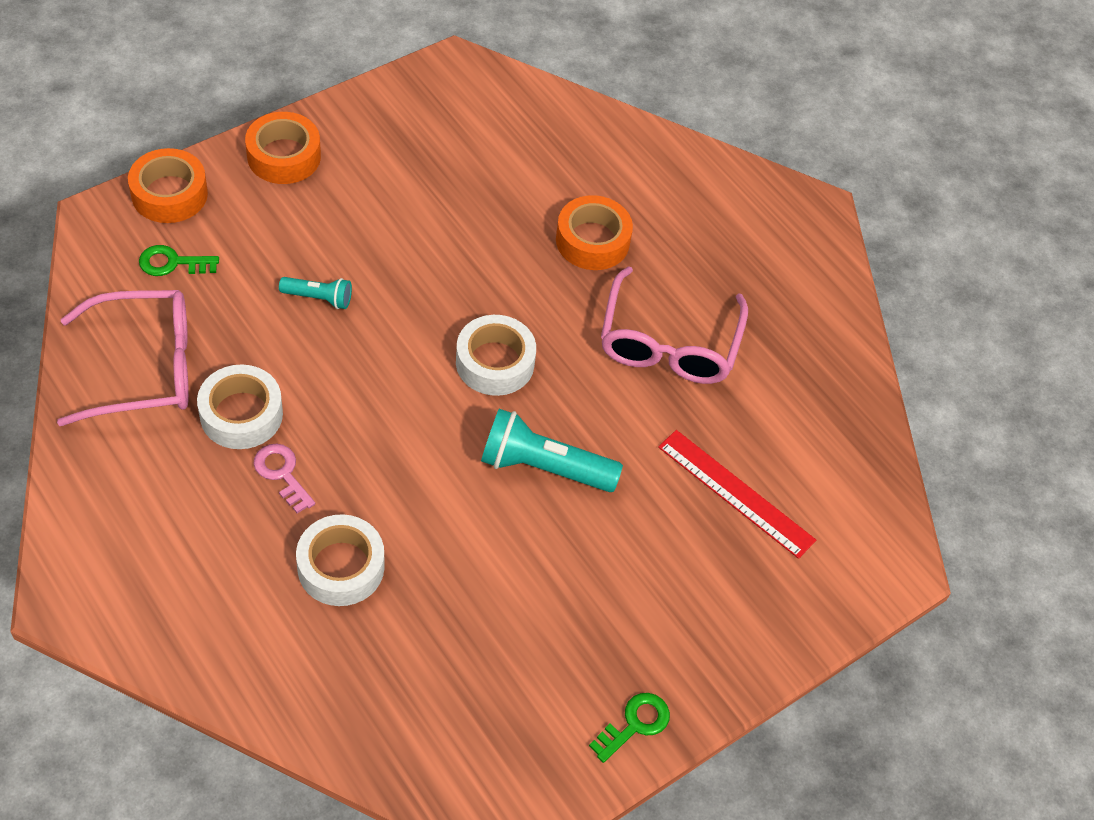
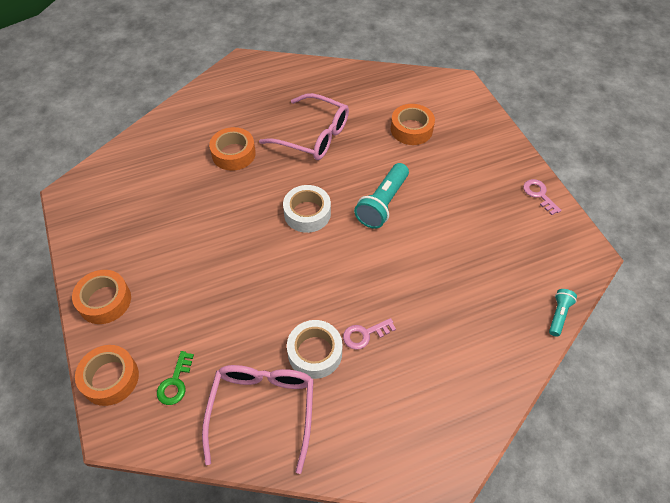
camera: 70 degrees left, 0 degrees up
(318, 298) = (233, 296): turquoise flashlight -> turquoise flashlight (558, 315)
(341, 567) = (435, 311): white tape -> none
(635, 724) = (539, 195): green key -> pink key
(736, 493) = (411, 129): red ruler -> orange tape

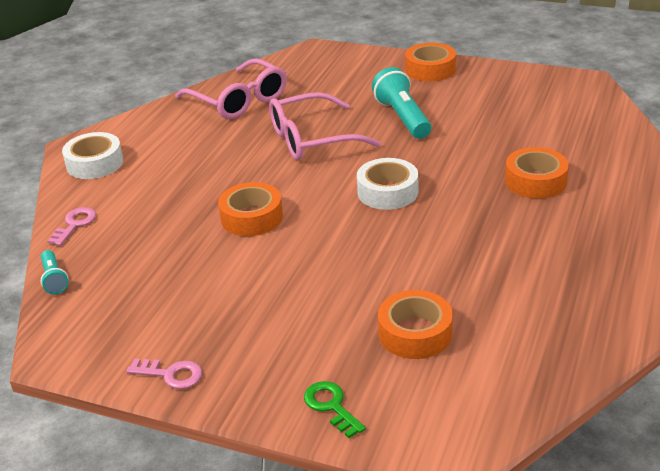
camera: 135 degrees right, 20 degrees down
(110, 378) = (356, 56): orange tape -> orange tape (251, 217)
(175, 382) = (314, 77): green key -> green key (331, 406)
(313, 135) = (501, 246): pink glasses -> pink glasses (312, 139)
(315, 353) = (243, 136): white tape -> white tape (95, 163)
(365, 334) = (219, 165): pink key -> pink key (75, 224)
(382, 203) = (332, 244): turquoise flashlight -> turquoise flashlight (402, 118)

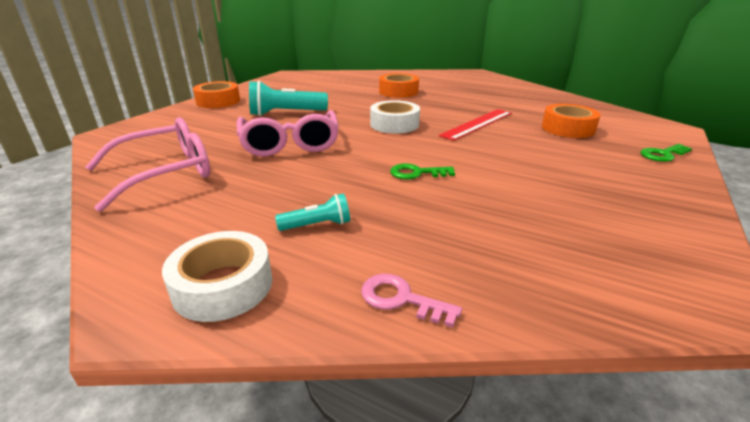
camera: 85 degrees left, 5 degrees down
(54, 279) = (548, 313): turquoise flashlight -> turquoise flashlight (317, 225)
(171, 374) = (681, 216): pink key -> none
(251, 217) = (417, 173): orange tape -> green key
(409, 253) = (477, 124): none -> red ruler

